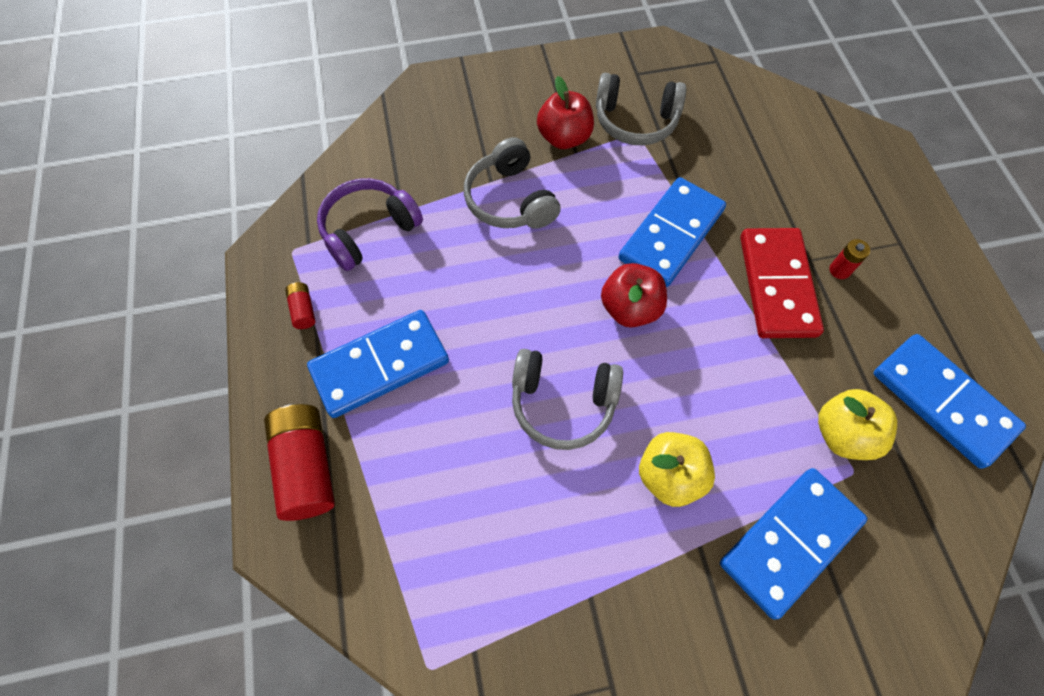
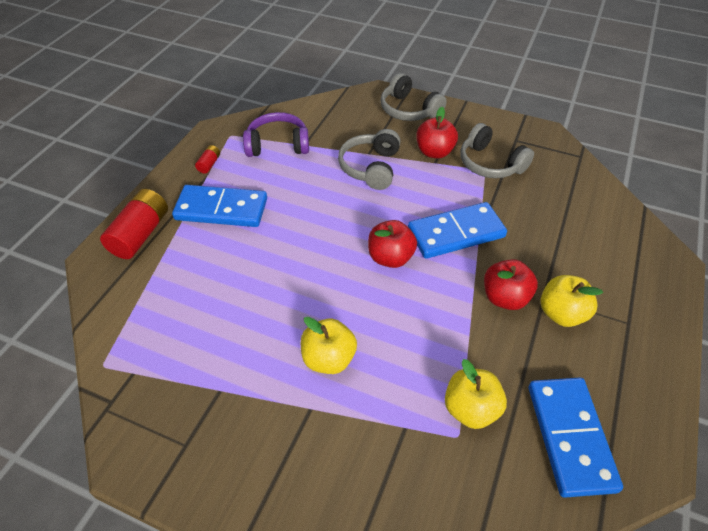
camera: 35 degrees right, 15 degrees down
(563, 403) = (301, 283): grey headphones -> grey headphones (409, 110)
(777, 285) = (505, 298): red domino -> red apple
(790, 542) = (371, 446): blue domino -> none
(839, 270) = (561, 314): red battery -> yellow apple

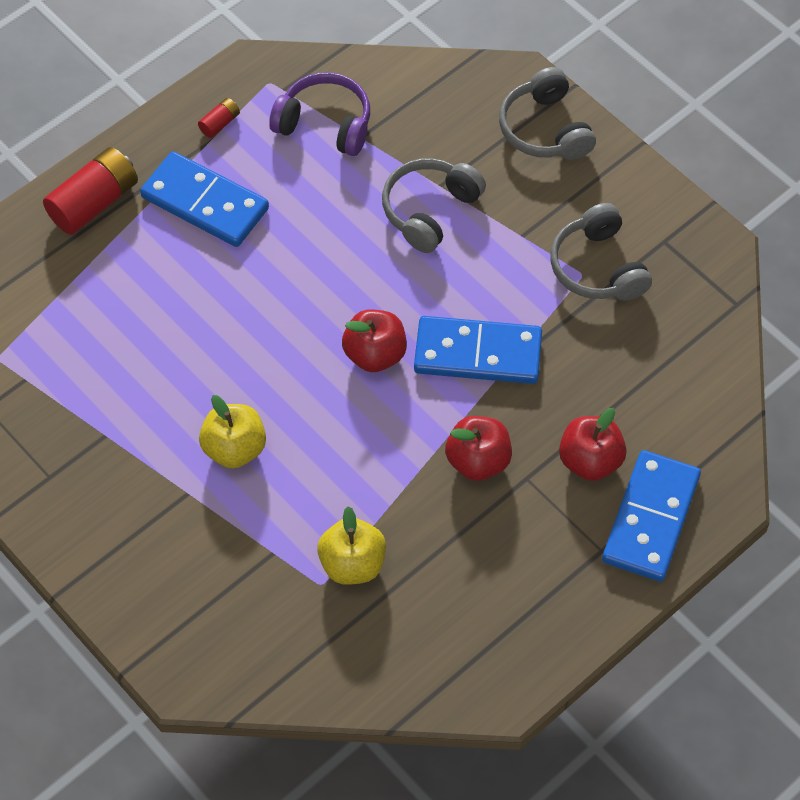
camera: 25 degrees right, 10 degrees up
(434, 152) = (533, 218): red apple -> red apple (590, 461)
(561, 314) = (530, 507): yellow apple -> none
(570, 437) = (436, 634): blue domino -> blue domino (651, 518)

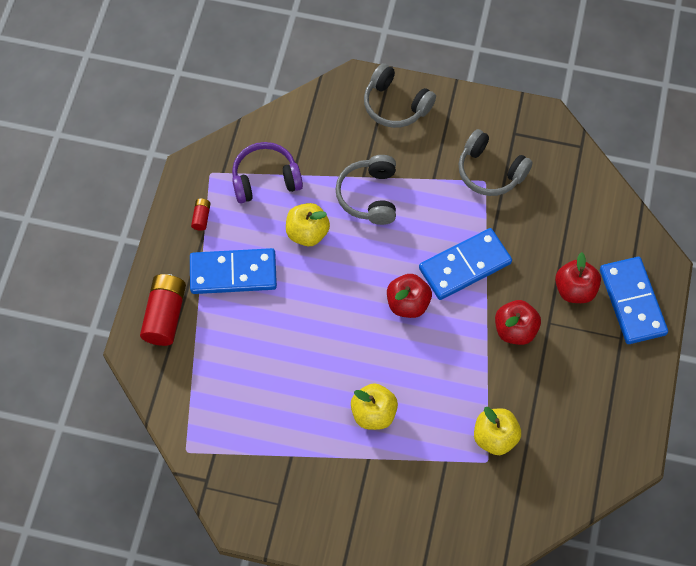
camera: 35 degrees left, 5 degrees up
(324, 209) = (307, 233): none -> yellow apple

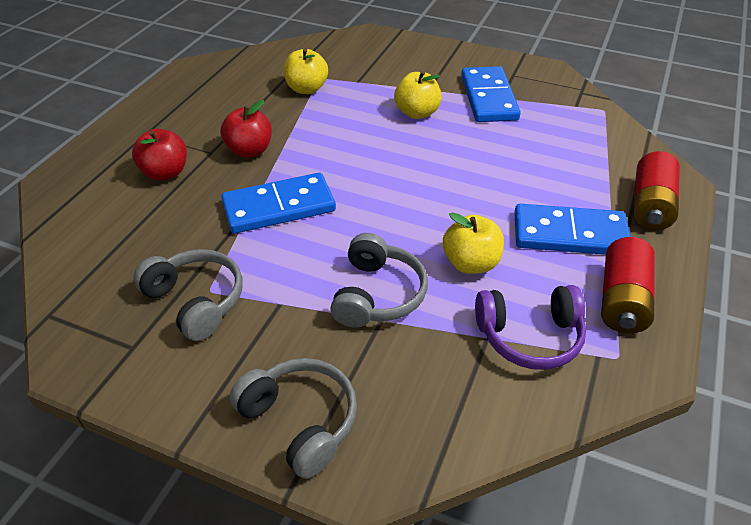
camera: 170 degrees left, 20 degrees down
(201, 217) = (622, 300): red battery -> red battery, size x2.14
(408, 304) = (358, 183): red apple -> none
(632, 302) = (111, 157): blue domino -> blue domino (488, 98)

